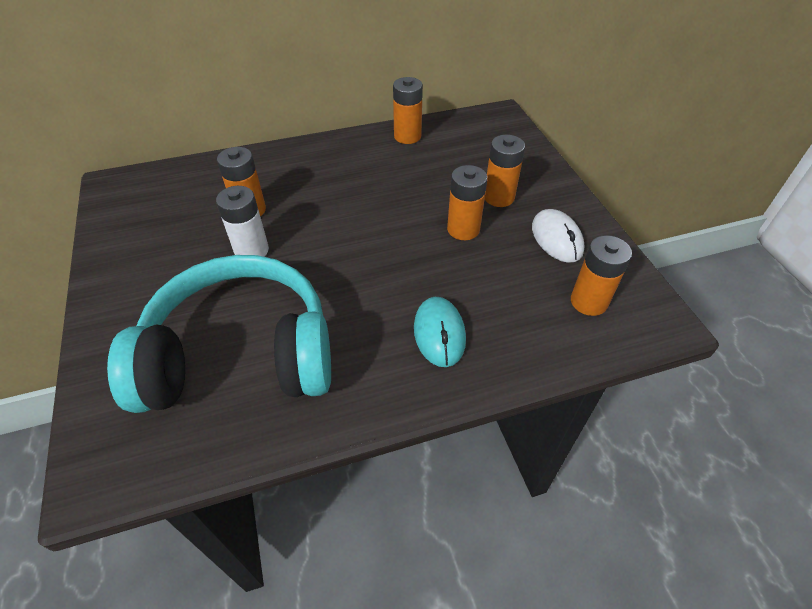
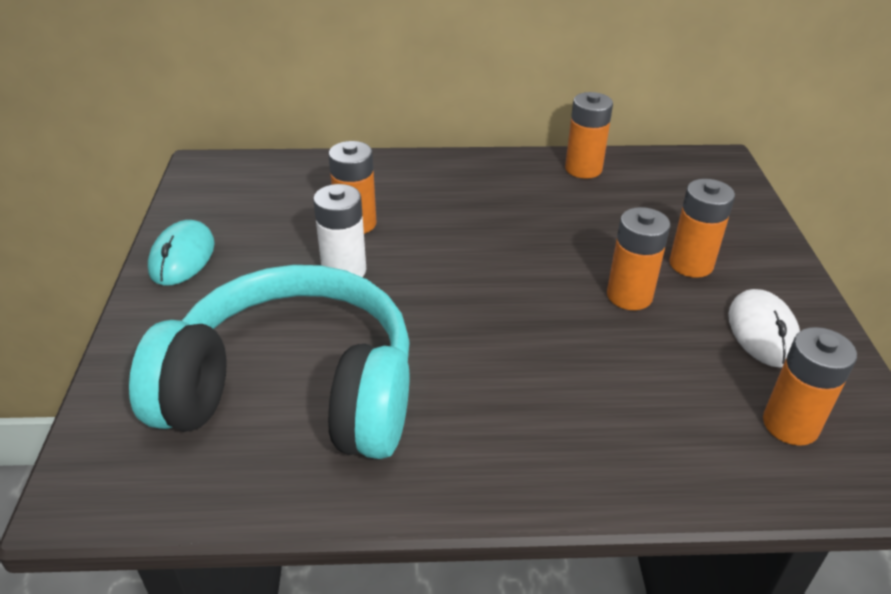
camera: 15 degrees right, 10 degrees down
(439, 333) = (560, 420): turquoise mouse -> turquoise mouse (182, 257)

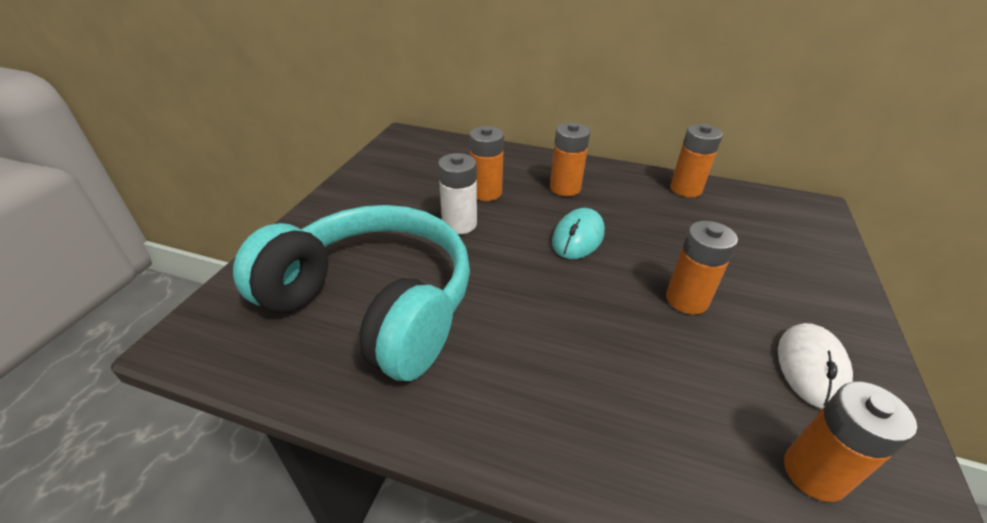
camera: 20 degrees right, 0 degrees up
(182, 257) = (355, 190): turquoise mouse -> turquoise mouse (578, 237)
(691, 264) = (756, 286): orange battery -> orange battery (565, 188)

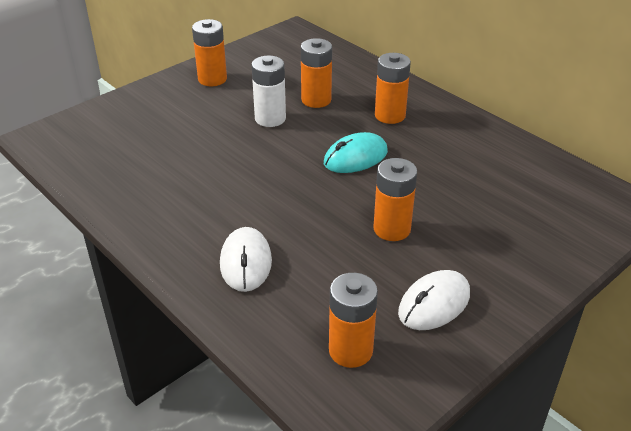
camera: 30 degrees right, 0 degrees up
(373, 305) = (161, 154): turquoise headphones -> none
(595, 408) = (246, 262): none -> white mouse
(685, 189) = (507, 149): orange battery -> orange battery (212, 79)

